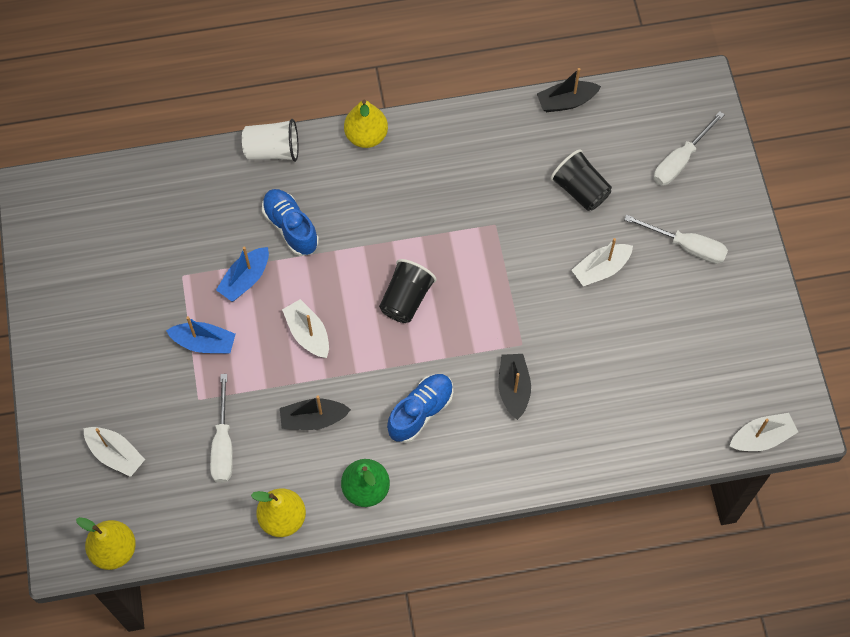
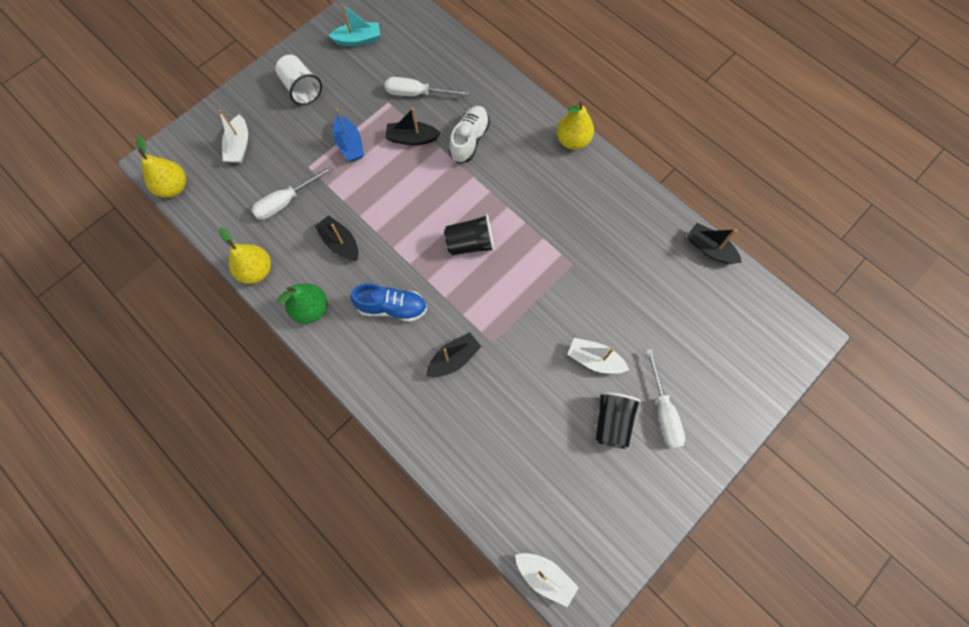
camera: 55 degrees right, 5 degrees up
(77, 257) = (358, 40): none -> turquoise boat
(245, 279) = (412, 138): blue boat -> black boat
(273, 150) = (516, 94): white cup -> white cup (301, 89)
(291, 227) = (469, 140): blue shoe -> white shoe
(308, 333) = (400, 200): white boat -> none
(580, 190) = (647, 304): black cup -> black cup (612, 421)
(680, 160) = (731, 360): white screwdriver -> white screwdriver (417, 93)

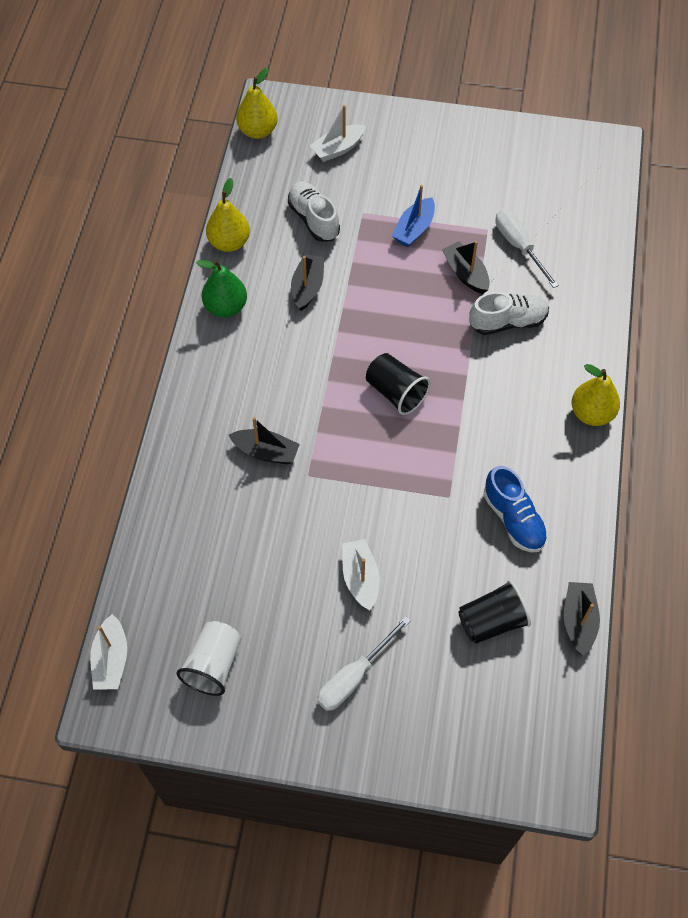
camera: 55 degrees right, 10 degrees down
(286, 201) = (314, 219): white screwdriver -> white shoe
(301, 89) = (438, 154): white cup -> white cup (213, 664)
(358, 40) = (533, 162): turquoise boat -> none
(392, 307) = (277, 369): blue shoe -> blue shoe (513, 519)
(612, 421) = (307, 633): black cup -> black cup (492, 621)

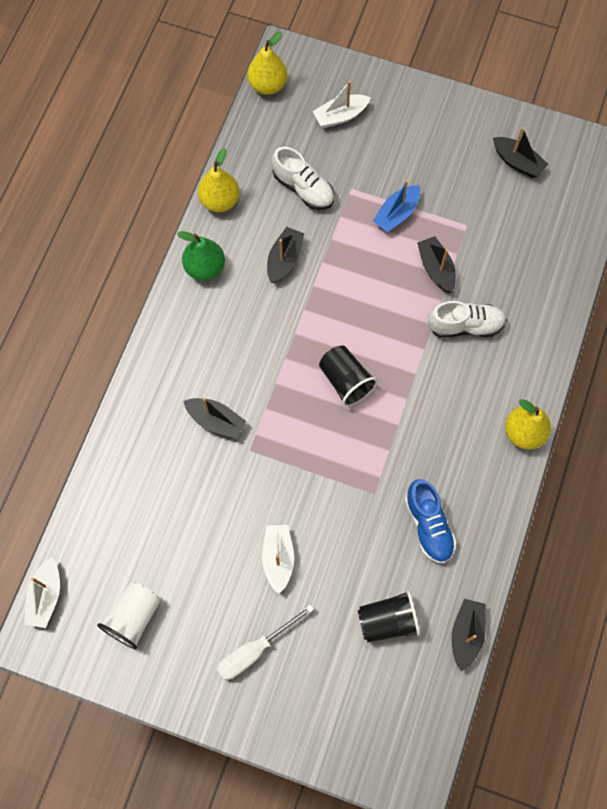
camera: 10 degrees right, 10 degrees up
(314, 219) = (303, 188): white shoe -> white shoe turned 150 degrees clockwise
(519, 246) = (493, 248): white screwdriver -> none
(525, 166) = (517, 162): none -> black boat

